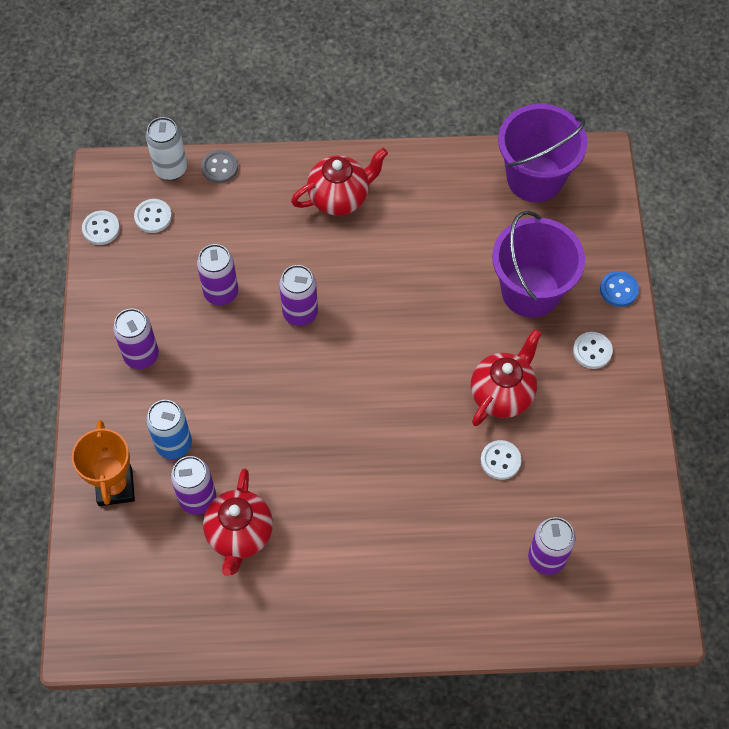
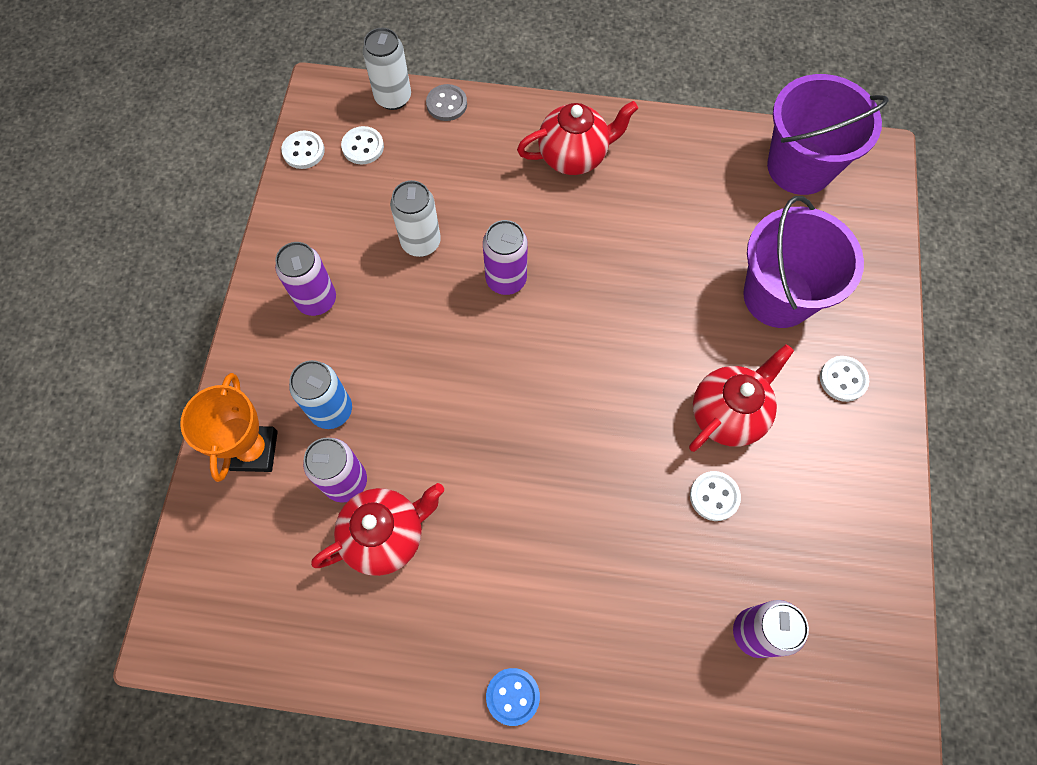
camera: 10 degrees right, 5 degrees up
(221, 293) = (421, 242): purple can -> white can
(240, 535) = (386, 535): red teapot -> red teapot turned 135 degrees counterclockwise
(618, 290) = (883, 311): blue button -> blue button (512, 696)

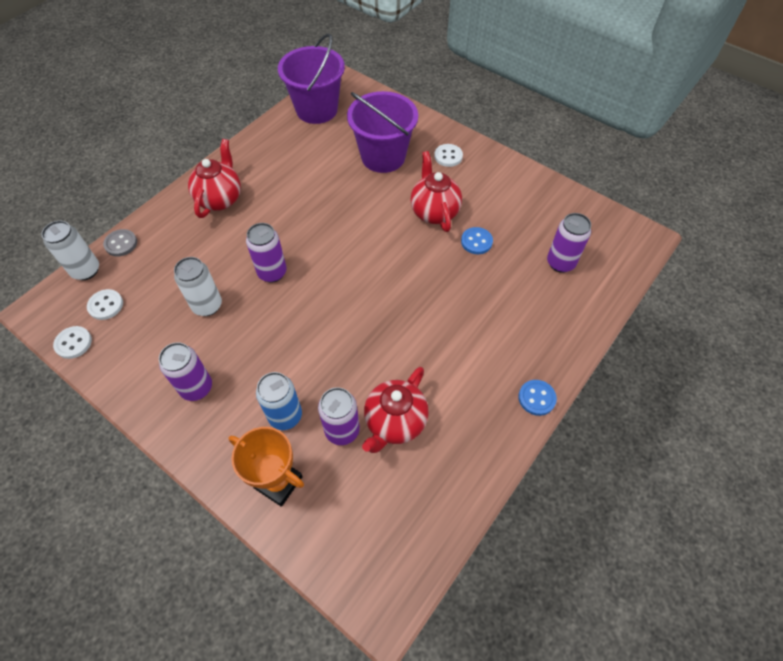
camera: 60 degrees left, 10 degrees down
(386, 535) = (395, 422): red teapot -> red teapot turned 150 degrees counterclockwise
(714, 496) = (476, 242): white button -> blue button

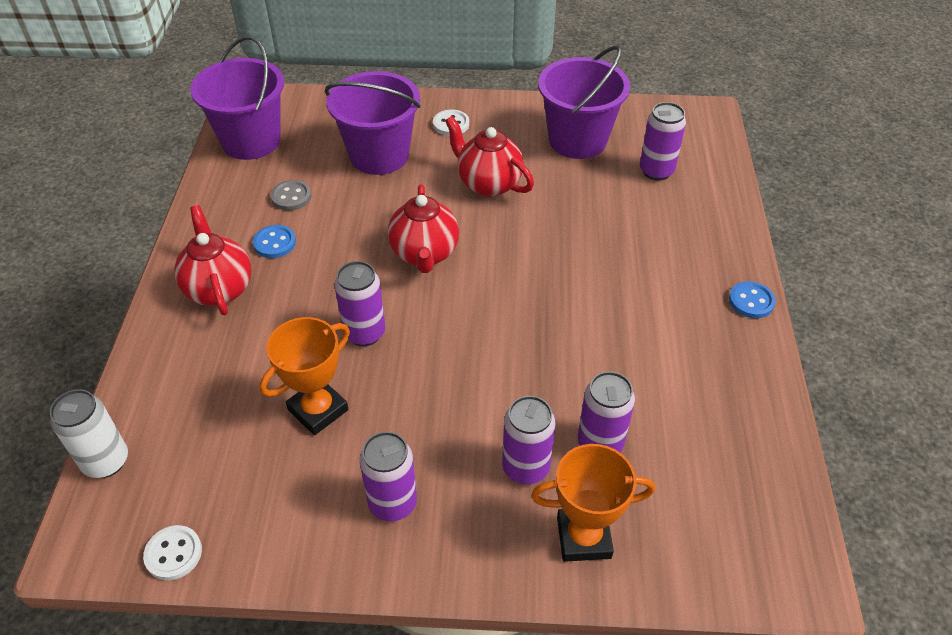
camera: 35 degrees left, 10 degrees down
(106, 305) = (177, 485): white button -> none
(121, 244) = (127, 405): grey button -> grey button (291, 197)
(207, 305) = (318, 410): white can -> orange trophy
(285, 416) = (525, 468): blue can -> purple can
(395, 422) = (645, 403): red teapot -> red teapot (424, 254)
(476, 242) = (559, 191): blue button -> blue button (274, 243)
(524, 210) = (577, 140): none -> purple bucket

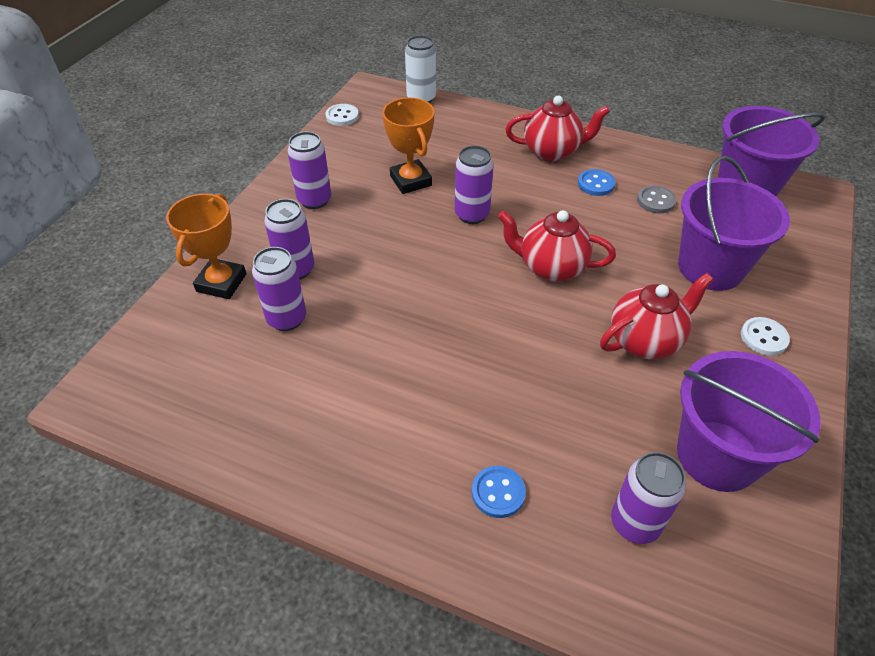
camera: 110 degrees right, 0 degrees up
(751, 301) = (372, 518): blue button -> blue button (498, 493)

